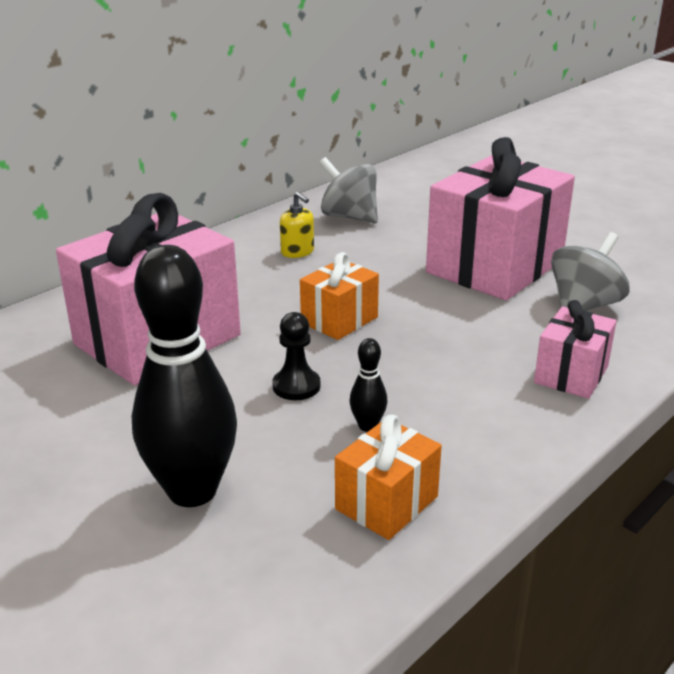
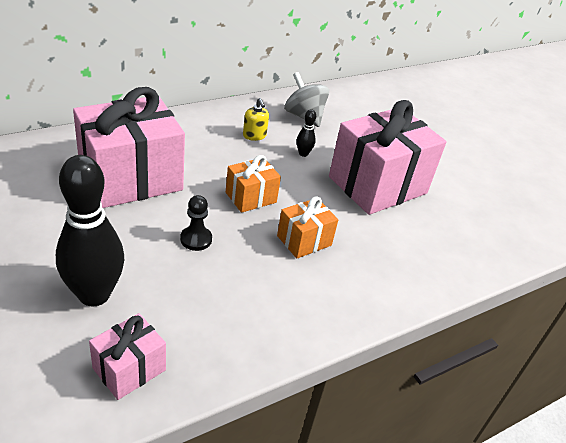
camera: 10 degrees right, 10 degrees up
(368, 426) = (223, 282): black bowling pin -> black bowling pin (303, 154)
(386, 503) = (203, 341): orange gift -> orange gift (304, 240)
(571, 374) = (376, 285): pink gift -> pink gift (129, 369)
(584, 306) = (418, 234): grey spinning top -> none

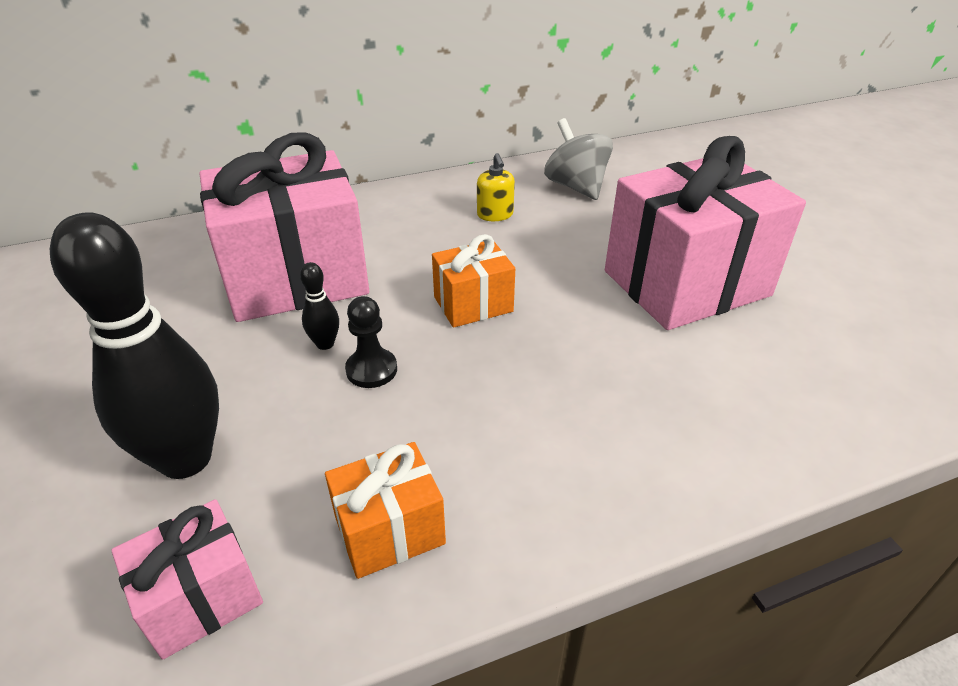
camera: 15 degrees right, 0 degrees up
(303, 154) = (567, 238): black bowling pin -> black bowling pin (325, 344)
(304, 240) = (550, 373): orange gift -> orange gift (389, 530)

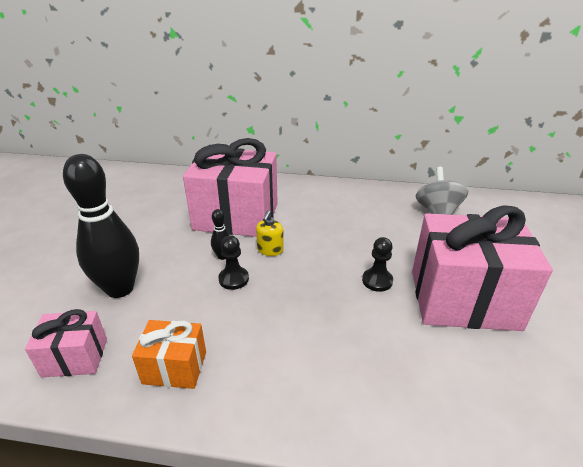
camera: 30 degrees right, 5 degrees down
(473, 304) = (315, 263): orange gift -> none
(495, 215) = (371, 215): yellow soap dispenser -> yellow soap dispenser (270, 250)
(572, 298) = (377, 281): none -> black pawn

